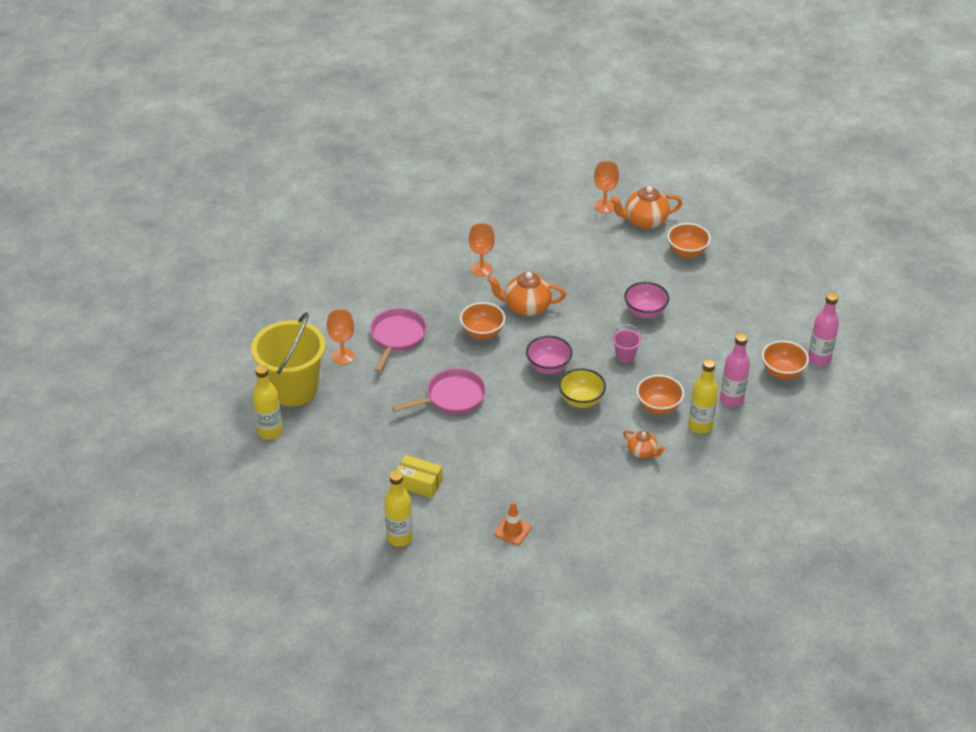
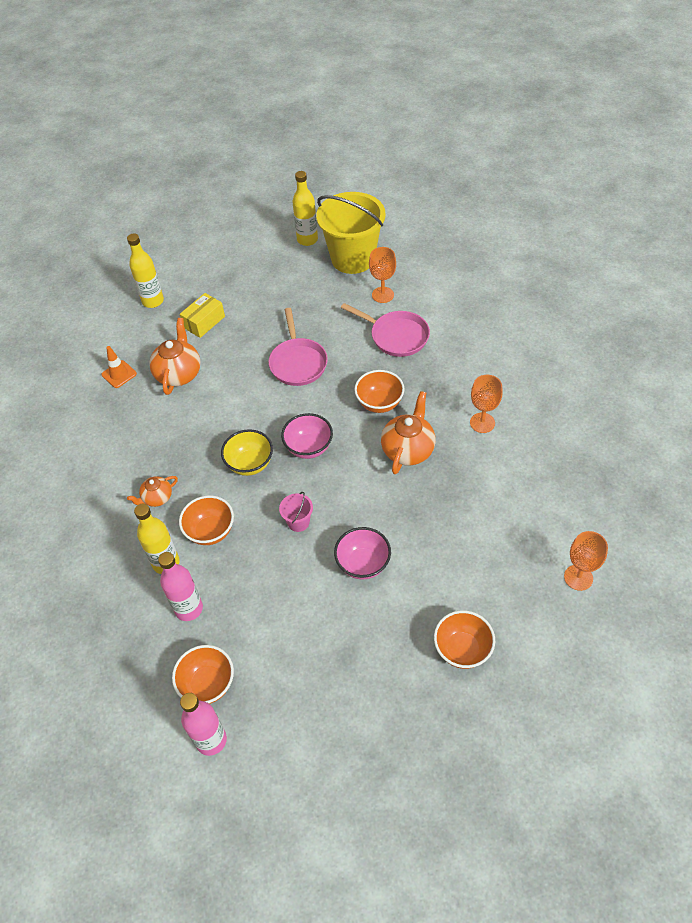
camera: 110 degrees right, 10 degrees up
(645, 221) = (538, 617): orange teapot -> orange teapot (179, 373)

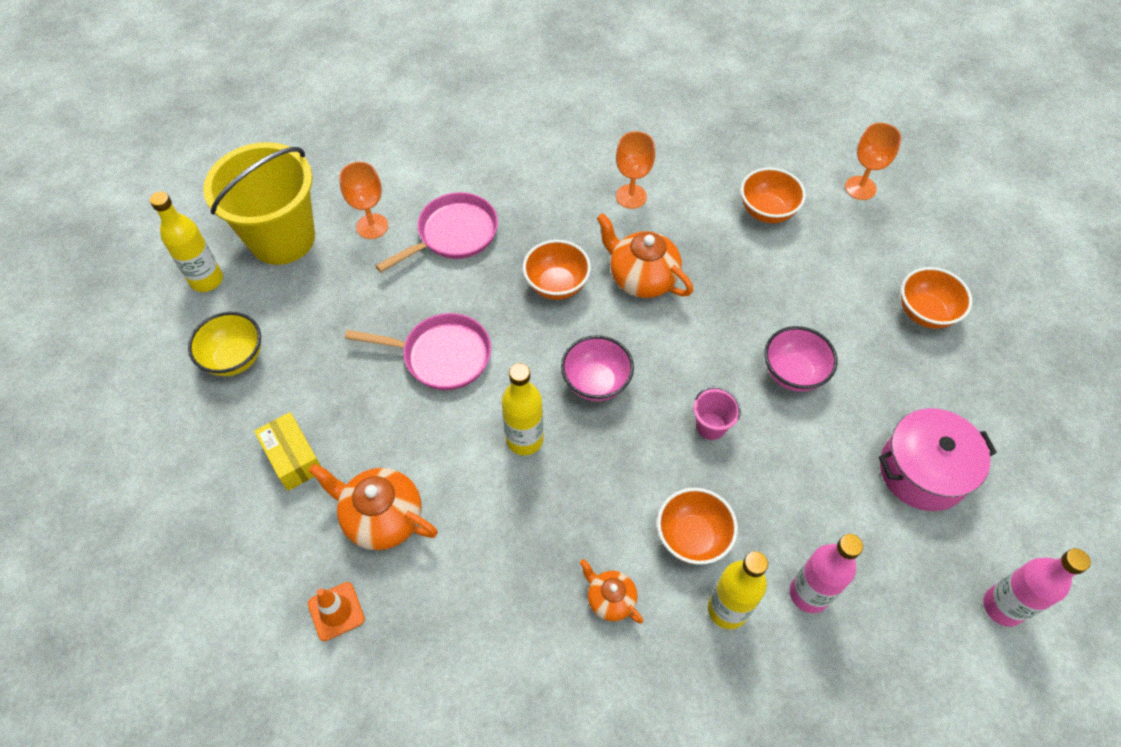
camera: 75 degrees left, 5 degrees up
(153, 301) = (199, 525): yellow bottle -> yellow bottle (524, 440)
(157, 498) = (610, 599): orange teapot -> orange teapot turned 150 degrees clockwise
(208, 684) = (925, 593): orange bowl -> orange bowl (767, 211)
(250, 464) = (596, 460): yellow bowl -> yellow bowl (235, 358)
(308, 668) = (922, 471): none -> pink pot

